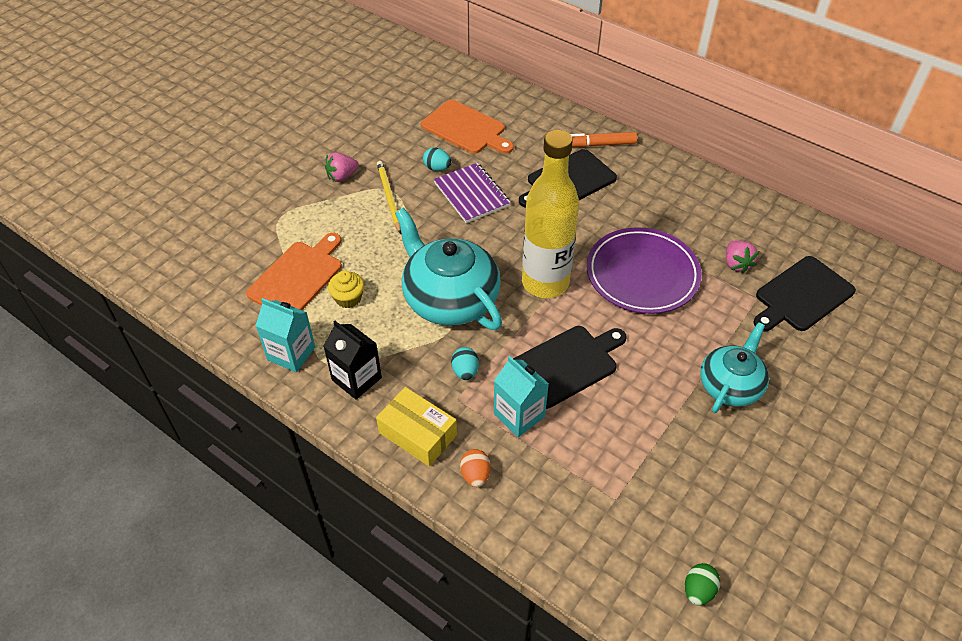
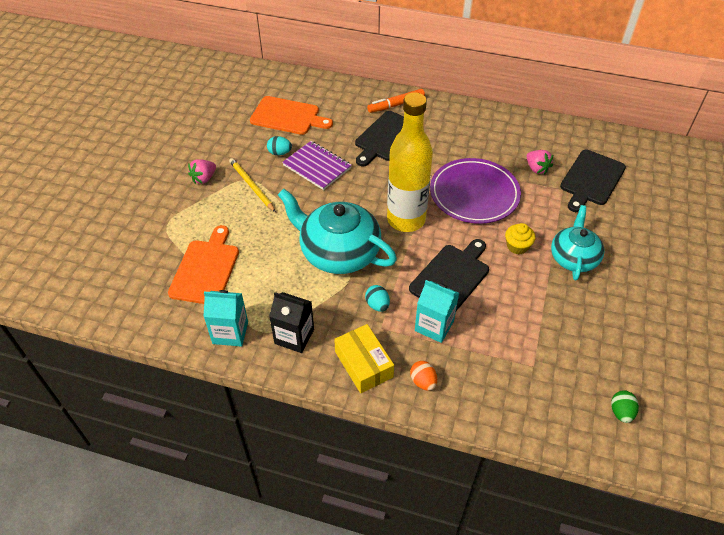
camera: 20 degrees left, 0 degrees up
(348, 298) = (256, 275): yellow cupcake -> yellow cupcake (517, 246)
(417, 434) = (363, 364): yellow box -> yellow box turned 45 degrees clockwise

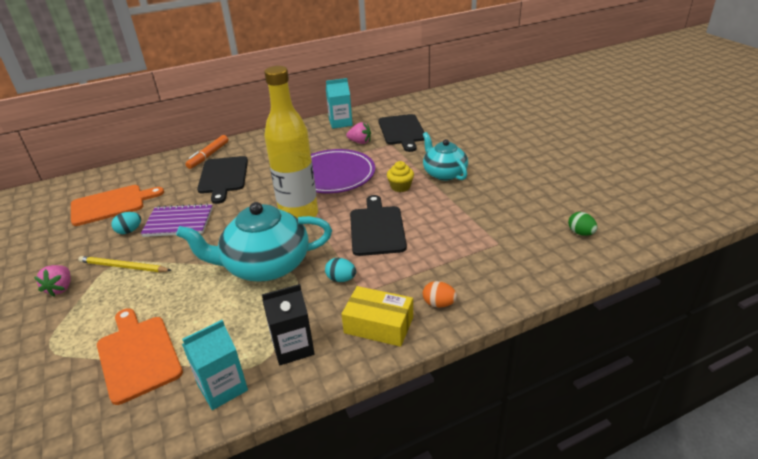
camera: 40 degrees left, 15 degrees down
(434, 326) = (402, 264): turquoise carton -> turquoise carton (340, 123)

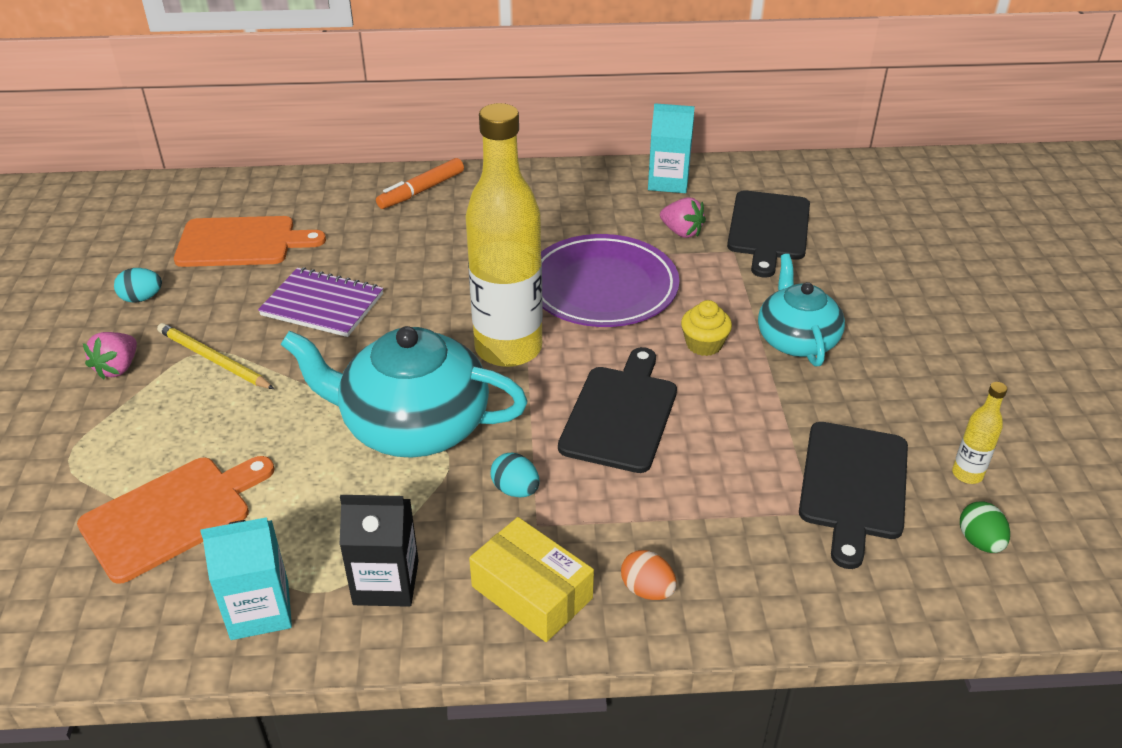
camera: 20 degrees right, 5 degrees up
(129, 231) = (247, 299): turquoise egg -> turquoise egg (142, 298)
(138, 355) = (172, 515): orange cutting board -> orange cutting board turned 60 degrees clockwise
(223, 177) = (425, 239): black cutting board -> black cutting board (853, 485)
(557, 207) = (967, 474): none -> yellow bottle

